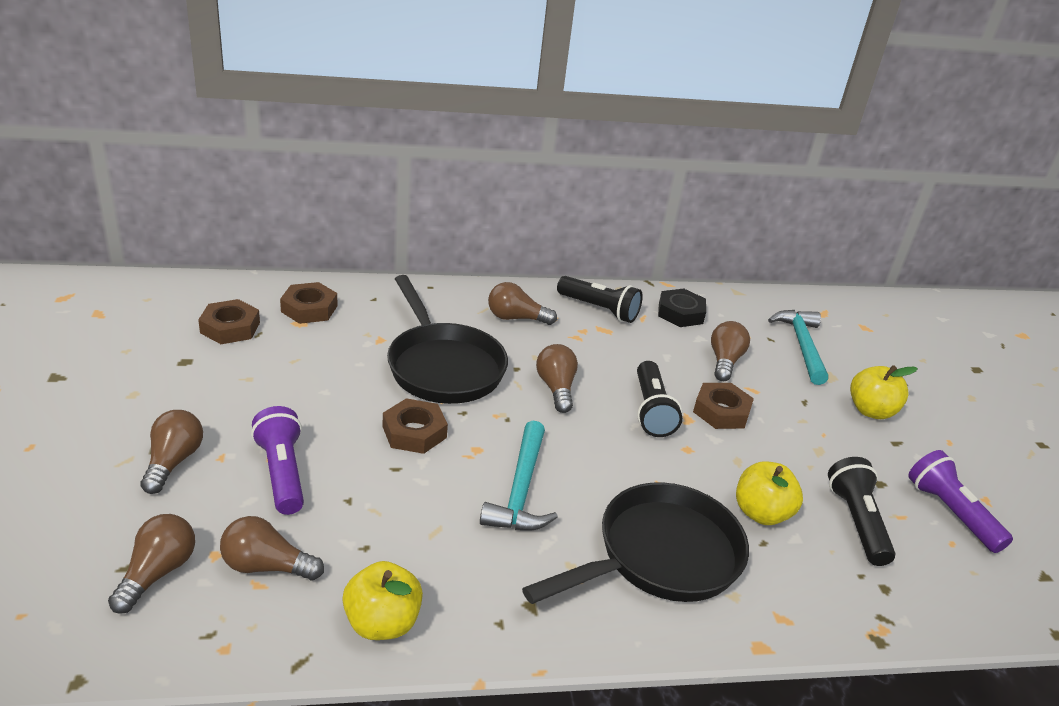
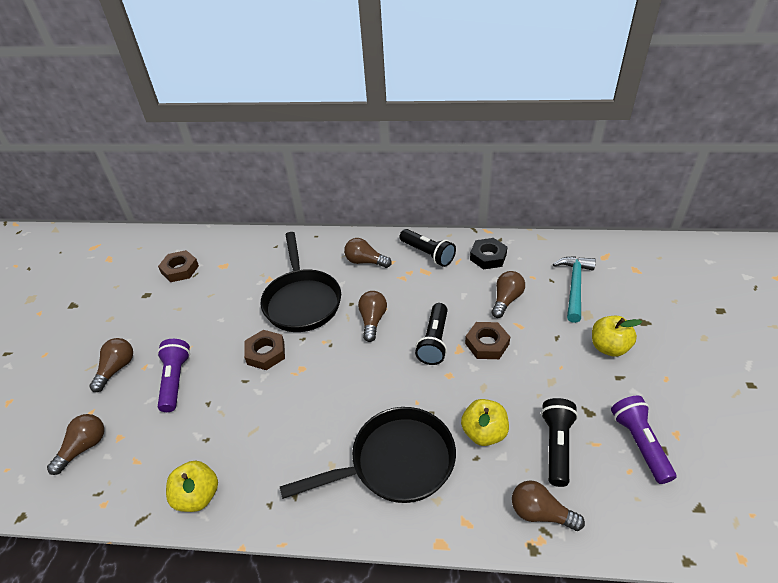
camera: 20 degrees right, 10 degrees up
(267, 566) = (145, 448): brown light bulb -> brown light bulb (540, 513)
(309, 308) = (232, 254): brown nut -> none
(521, 490) = (319, 402): turquoise hammer -> none

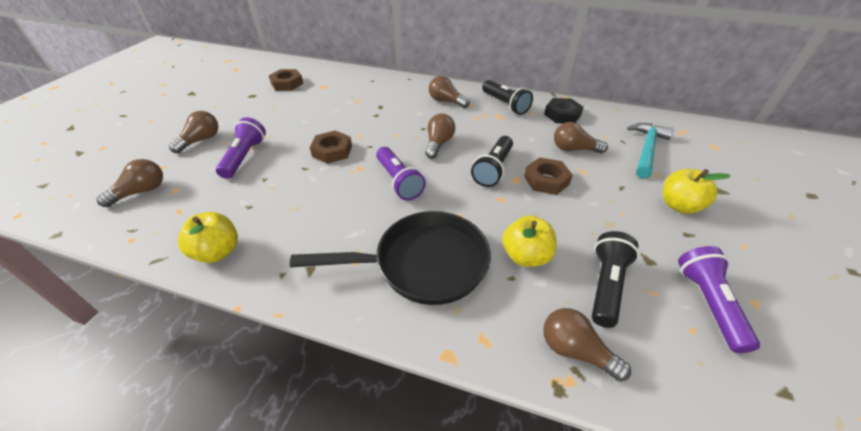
camera: 10 degrees right, 0 degrees up
(302, 301) = (379, 120): black pan -> none
(346, 376) = (399, 181): none -> purple flashlight
(506, 300) = (573, 149): brown light bulb -> brown light bulb turned 120 degrees counterclockwise

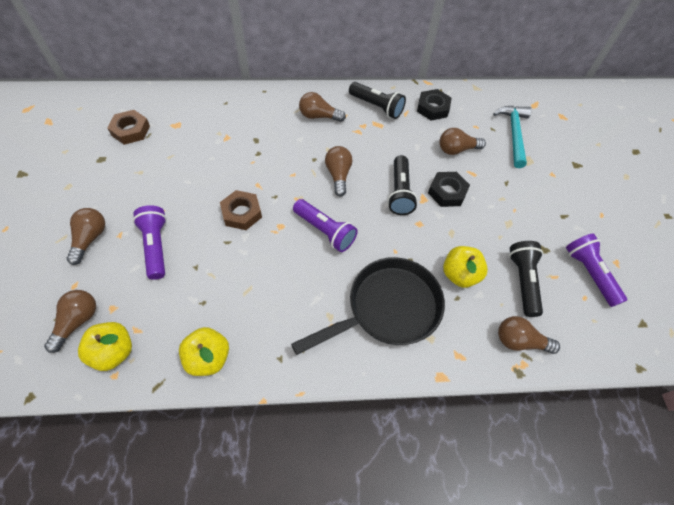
camera: 25 degrees left, 15 degrees up
(546, 180) = (447, 192): brown nut -> black nut
(679, 205) = (551, 189): yellow apple -> yellow apple (114, 352)

